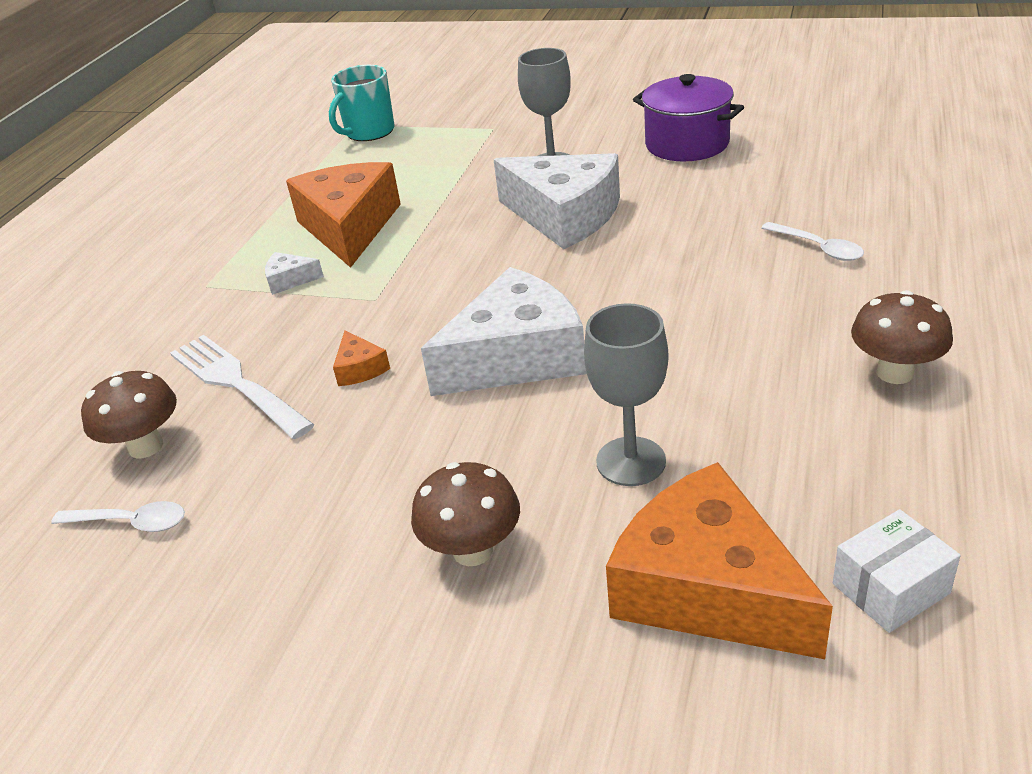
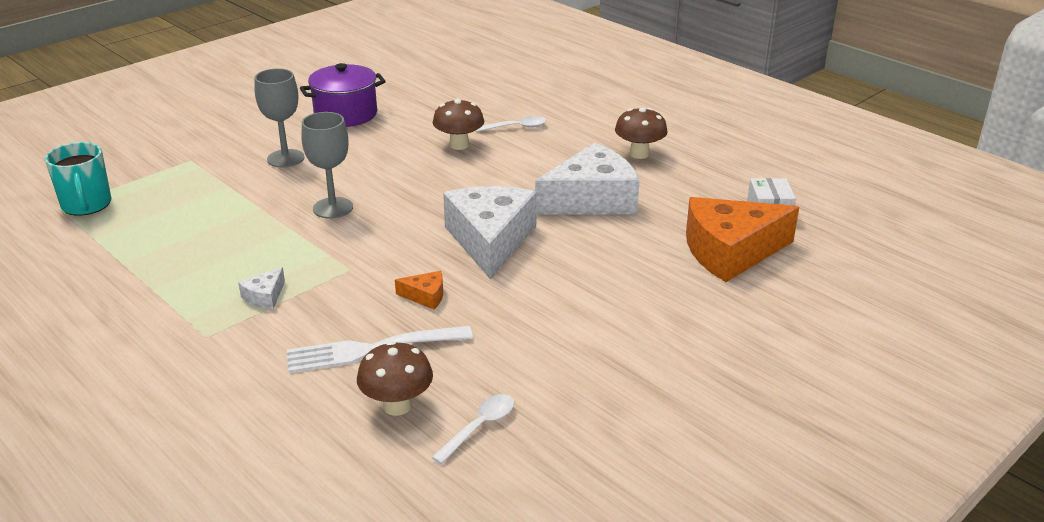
camera: 65 degrees left, 5 degrees down
(349, 227) = (230, 253): orange cheese -> none
(473, 550) = (642, 305): brown mushroom -> brown mushroom (459, 145)
(565, 216) = (361, 176): white cheese -> white cheese (592, 199)
(631, 461) = (624, 239): grey goblet -> grey goblet (333, 208)

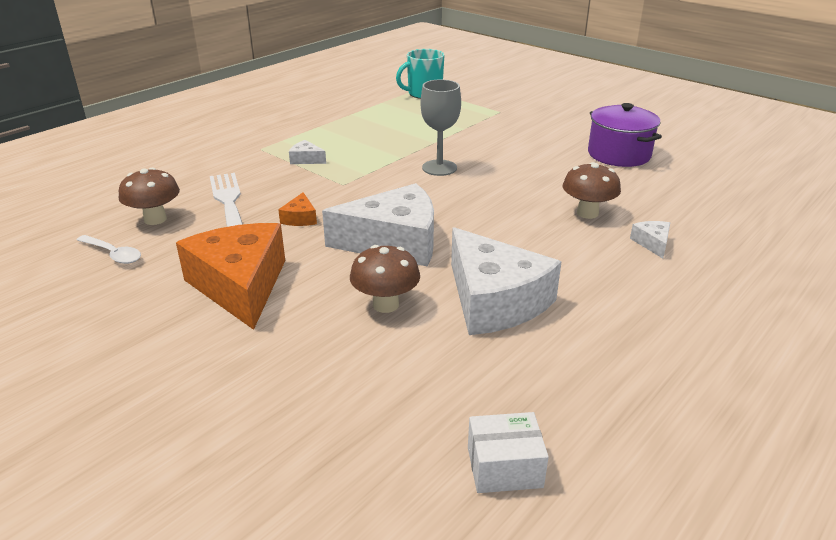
camera: 85 degrees right, 0 degrees up
(285, 158) = (518, 141): grey goblet -> none
(516, 127) = (652, 243): white spoon -> white cheese
(639, 154) = (634, 337): brown mushroom -> brown mushroom (385, 305)
(730, 252) = (385, 416): orange cheese -> orange cheese (240, 285)

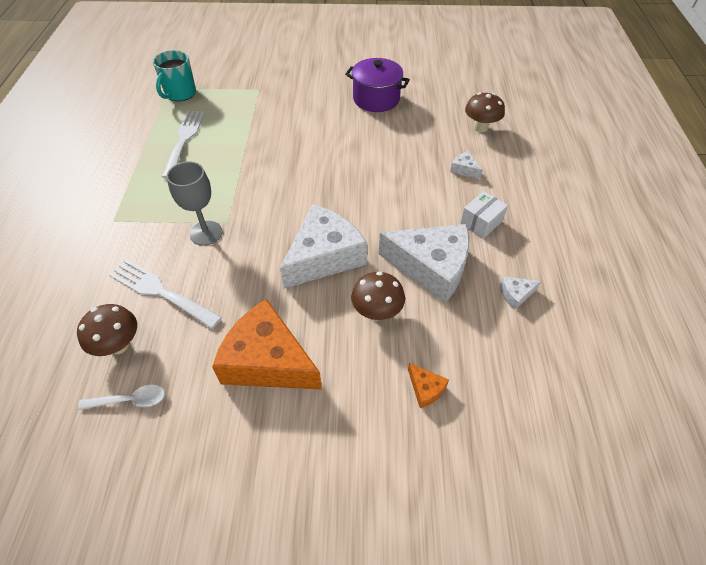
camera: 40 degrees left, 20 degrees up
(300, 218) = (235, 274): orange cheese -> orange cheese (426, 389)
(306, 159) = (168, 212): white cheese -> white cheese (515, 295)
(385, 122) = (184, 140): none -> white fork
(439, 168) = (278, 169): grey goblet -> grey goblet (206, 233)
(504, 467) = (549, 377): white box -> white box (481, 222)
(587, 213) = (409, 163): brown mushroom -> brown mushroom (480, 127)

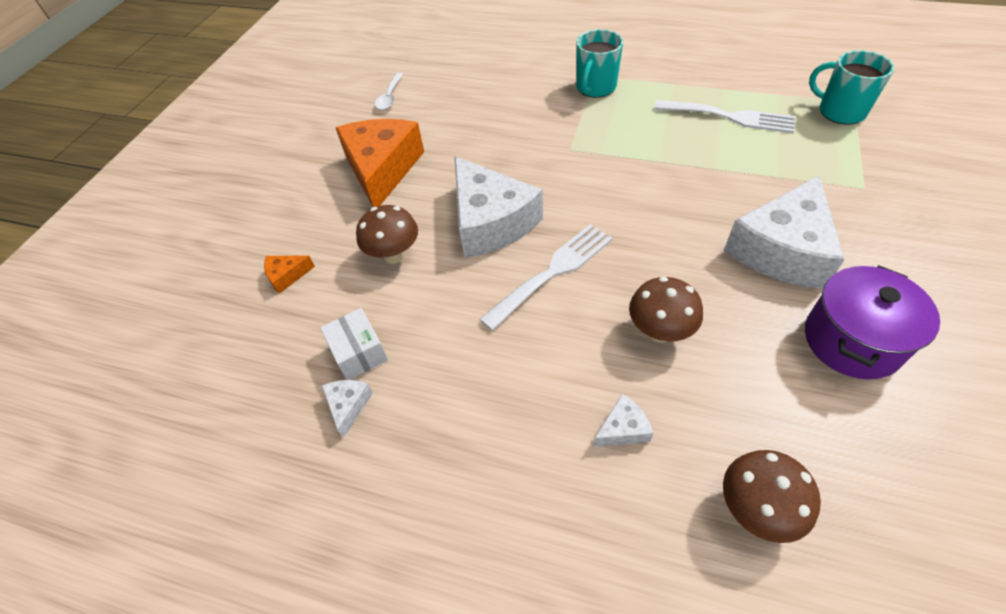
camera: 110 degrees right, 0 degrees up
(118, 345) = (444, 88): brown mushroom -> brown mushroom (659, 331)
(134, 218) = (595, 88): none -> turquoise mug
(161, 292) = (490, 107): white fork -> white fork (552, 272)
(206, 233) = (558, 134): grey goblet -> none
(267, 361) = (382, 169): orange cheese -> orange cheese turned 45 degrees counterclockwise
(431, 267) = (433, 322): white cheese -> white cheese (782, 250)
(481, 222) = (492, 411): white box -> white box (359, 352)

